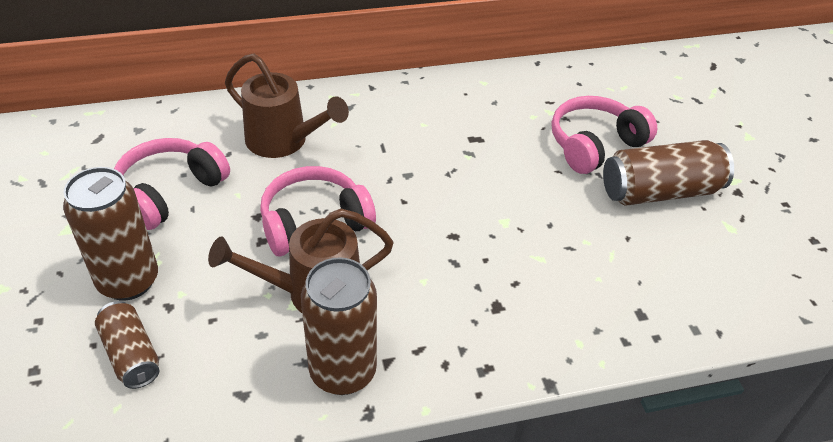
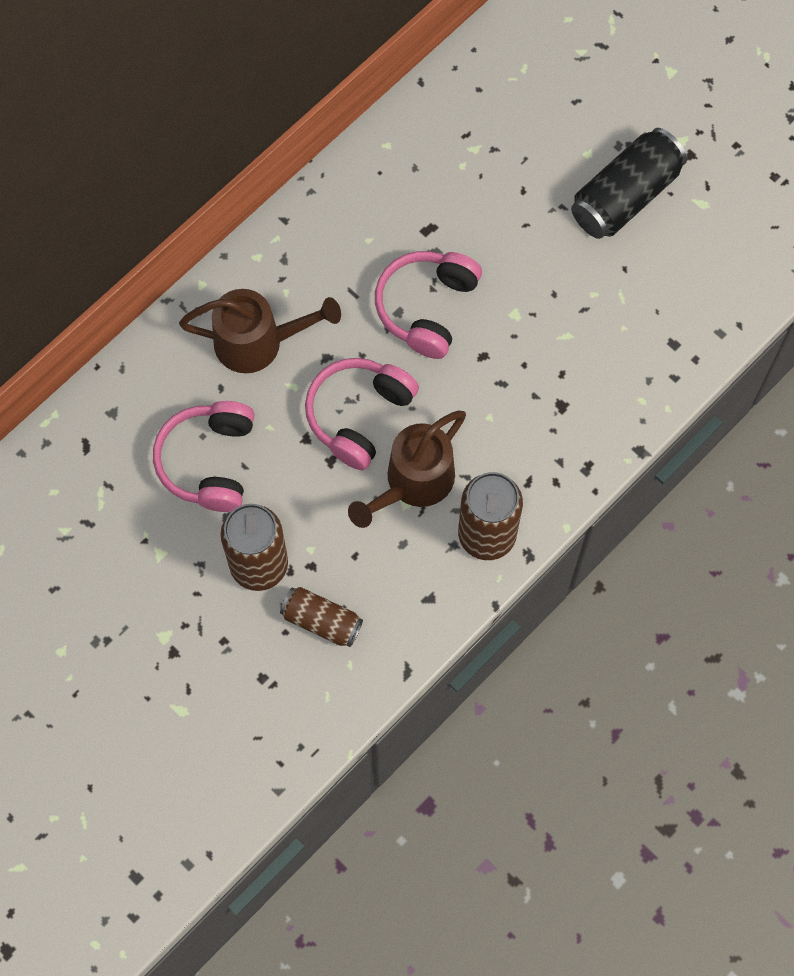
camera: 30 degrees left, 25 degrees up
(595, 145) = (540, 170): pink headphones -> pink headphones (427, 307)
(660, 192) = (625, 196): brown can -> black can

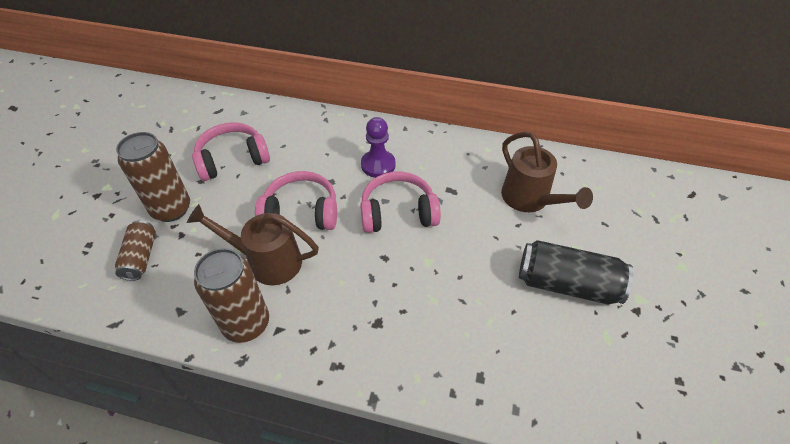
camera: 60 degrees right, 20 degrees down
(258, 342) = (321, 149): brown watering can -> brown watering can (530, 200)
(333, 289) = (378, 165): none -> purple pawn

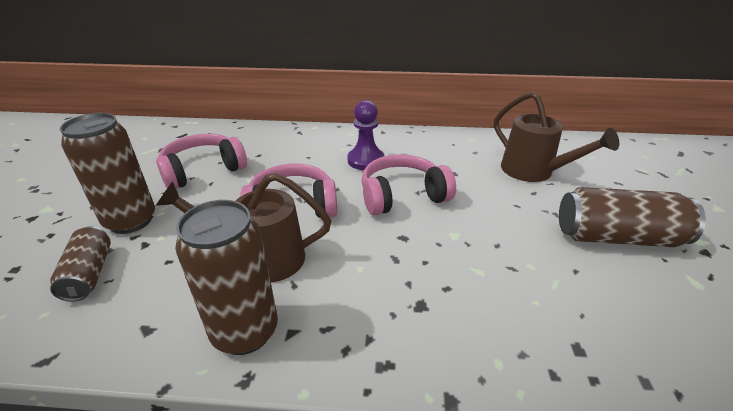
camera: 10 degrees left, 15 degrees down
(567, 284) = (617, 237): black can -> brown can

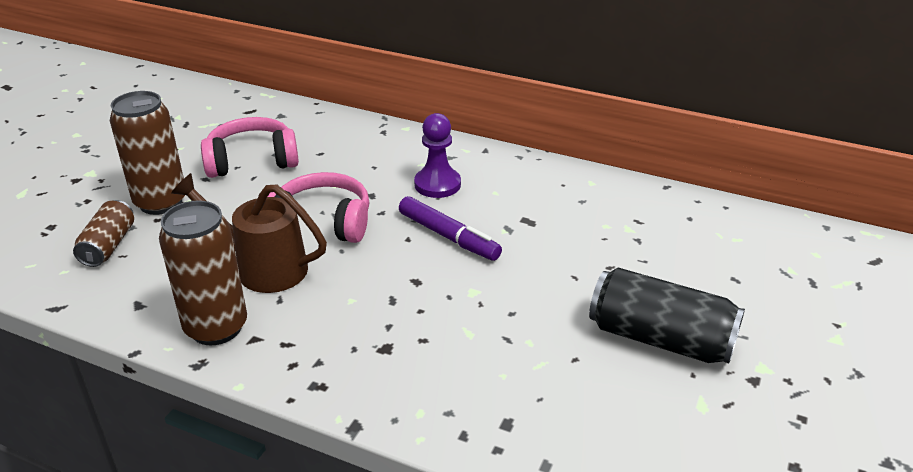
camera: 20 degrees right, 0 degrees up
(402, 196) = (448, 236): pink headphones -> purple marker
(534, 172) = (634, 242): brown watering can -> none
(617, 237) = (660, 339): brown can -> black can

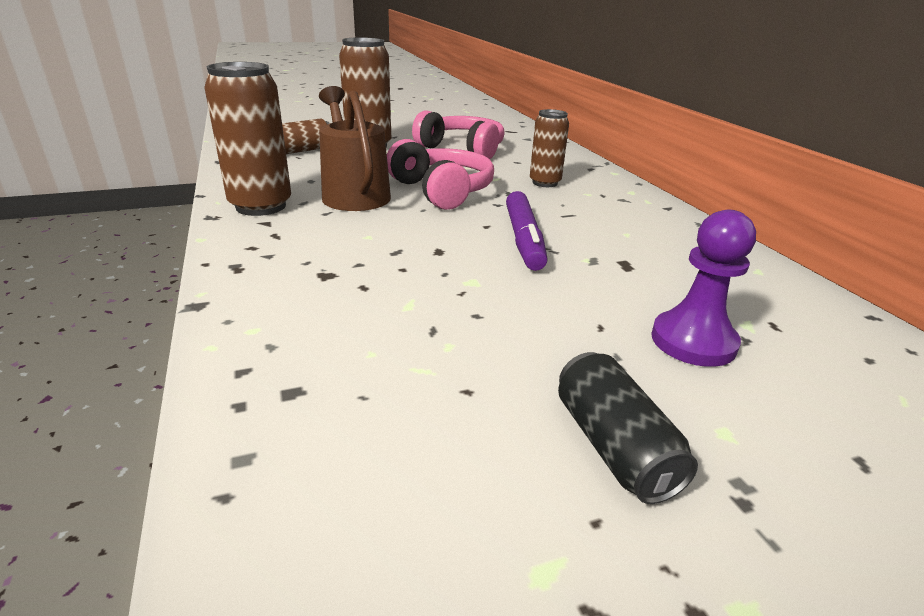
camera: 45 degrees right, 5 degrees down
(377, 168) = (545, 183): none -> brown can
(437, 184) = (578, 208): purple pawn -> purple pawn (693, 341)
(660, 339) = (613, 446): black can -> black can, size x0.61

